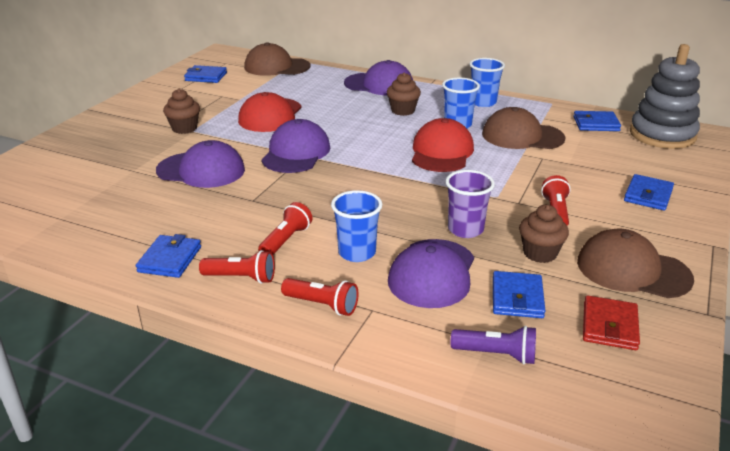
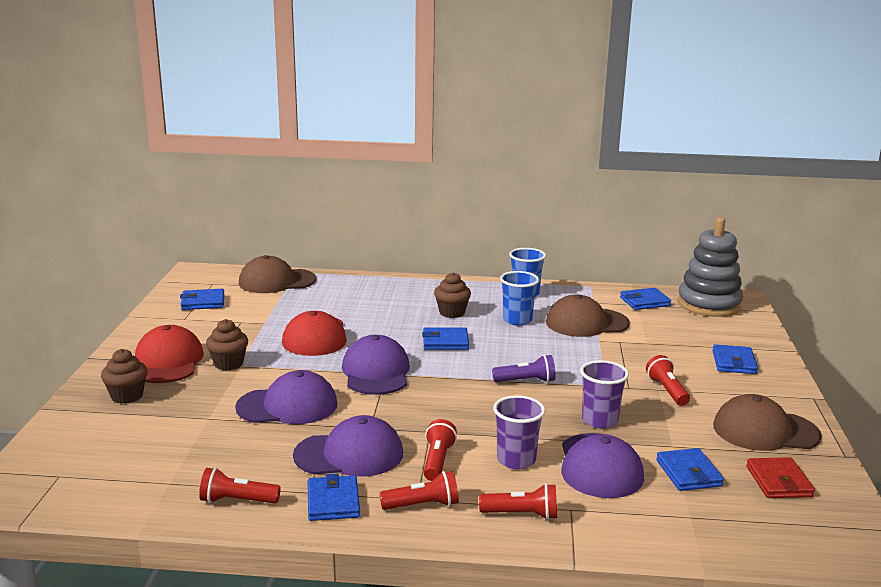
camera: 20 degrees left, 10 degrees down
(97, 243) = (237, 501): none -> red flashlight
(357, 253) = (516, 460): blue cup -> purple cup
(377, 135) = (445, 342): none -> blue wallet
(379, 84) = (405, 288): purple cap -> purple cap (349, 454)
(441, 152) = (522, 349): red cap -> red cap (168, 362)
(496, 354) = (706, 524): purple flashlight -> purple flashlight (526, 381)
(540, 253) = (680, 430): brown cupcake -> brown cupcake (127, 396)

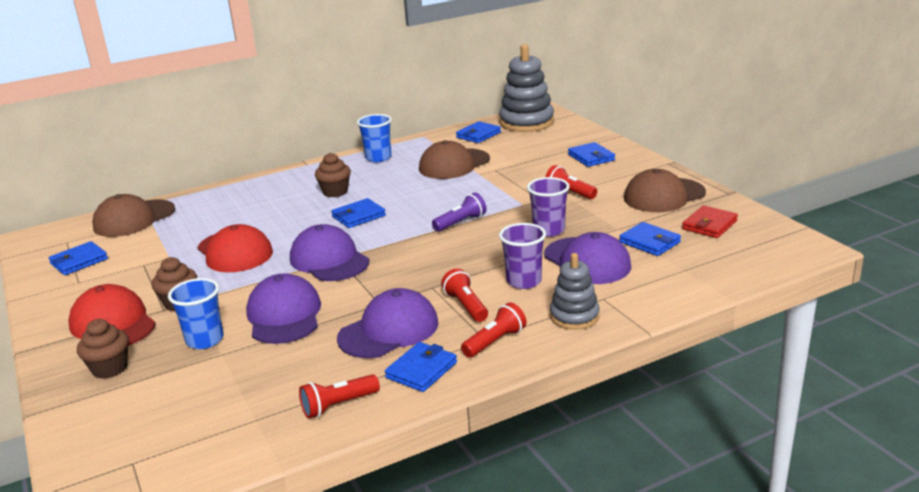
camera: 30 degrees left, 5 degrees up
(287, 406) = (284, 315): purple cap -> purple cap turned 60 degrees counterclockwise
(333, 502) = (421, 370): blue wallet -> blue wallet turned 75 degrees clockwise
(517, 320) = (397, 180): blue cup -> blue cup (205, 340)
(522, 514) = (574, 316): red flashlight -> grey stacking toy
(779, 481) = (709, 225): red wallet -> red wallet turned 75 degrees clockwise

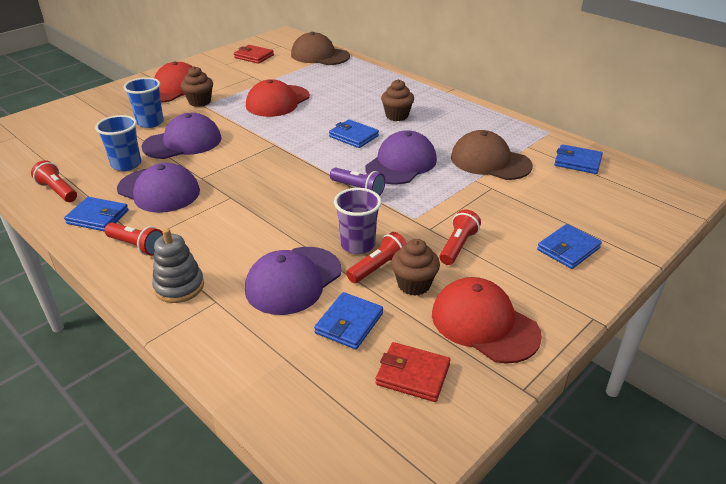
camera: 70 degrees right, 10 degrees up
(79, 261) = (254, 56): blue wallet -> red wallet
(110, 368) = (119, 102): brown cupcake -> brown cupcake (414, 284)
(329, 260) = (270, 141): purple cap -> purple cap (401, 163)
(378, 158) = (480, 120): blue cup -> blue cup (126, 164)
(466, 306) = (198, 220): red flashlight -> red flashlight (378, 267)
(524, 281) = (246, 245): purple cup -> none
(526, 122) = (640, 186): grey stacking toy -> none
(664, 196) = (484, 324): brown cap -> red cap

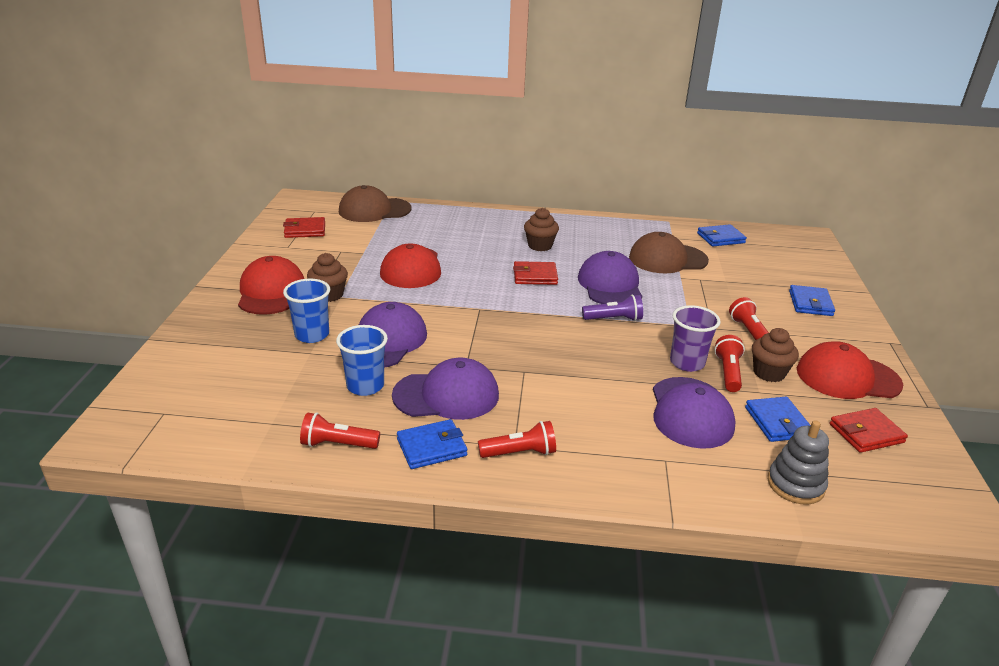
camera: 40 degrees left, 5 degrees down
(179, 286) = (617, 465): grey stacking toy -> grey stacking toy (795, 485)
(353, 136) = (535, 276): blue wallet -> red wallet

